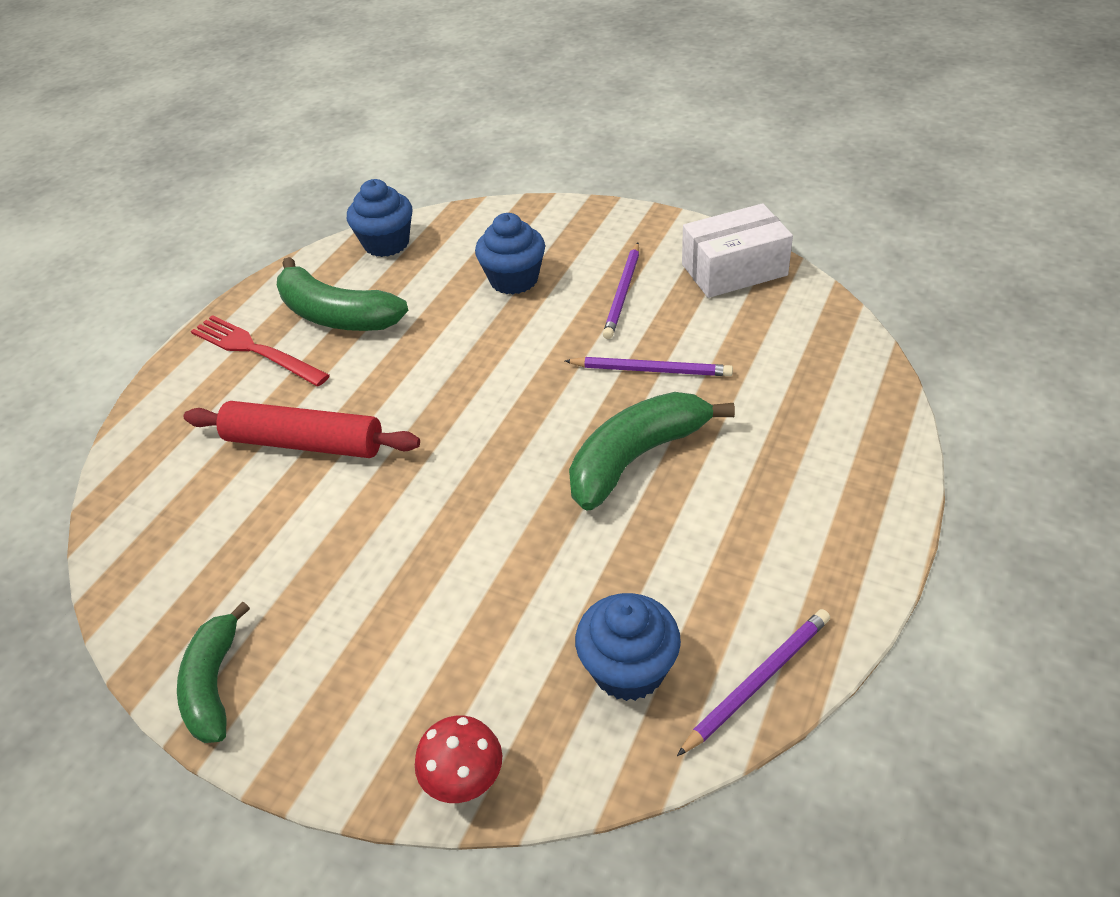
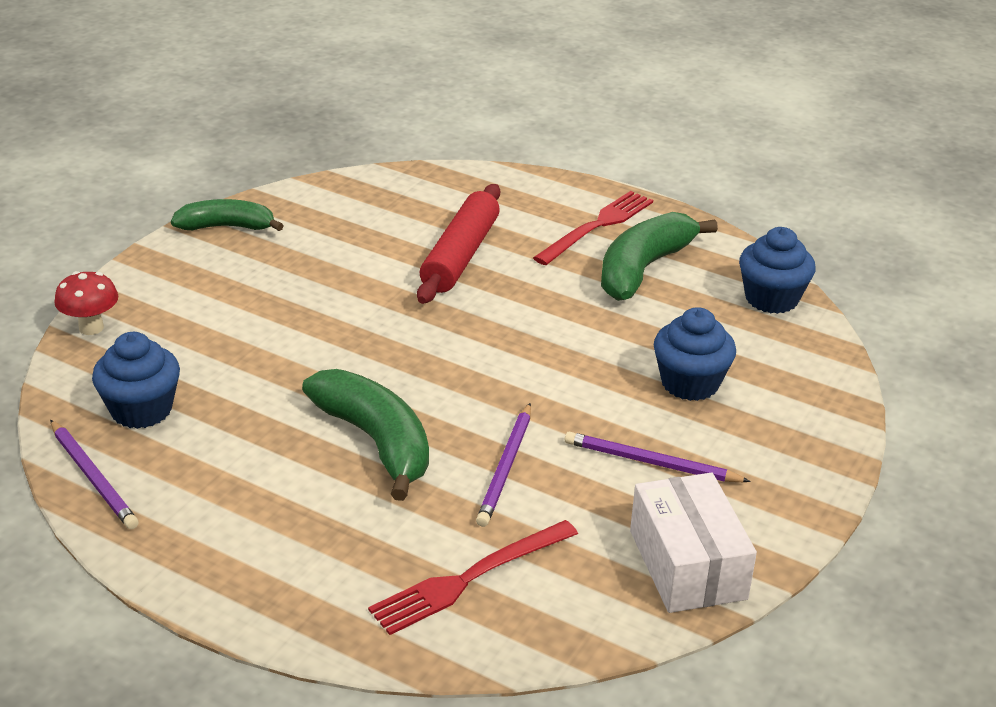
camera: 90 degrees right, 10 degrees down
(794, 374) = (469, 578): none -> red fork

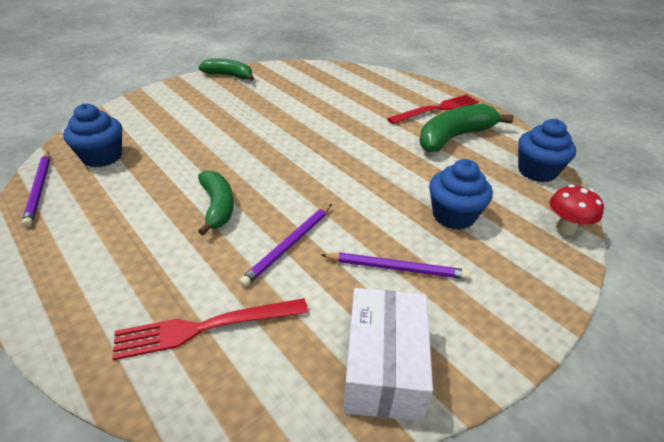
camera: 20 degrees right, 5 degrees up
(91, 328) = (119, 110): red mushroom -> red mushroom (565, 229)
(376, 441) = (218, 206): green banana -> green banana, size x0.66
(461, 256) = (345, 110): red rolling pin -> none
(651, 463) = (396, 268): purple pencil -> purple pencil turned 150 degrees clockwise

